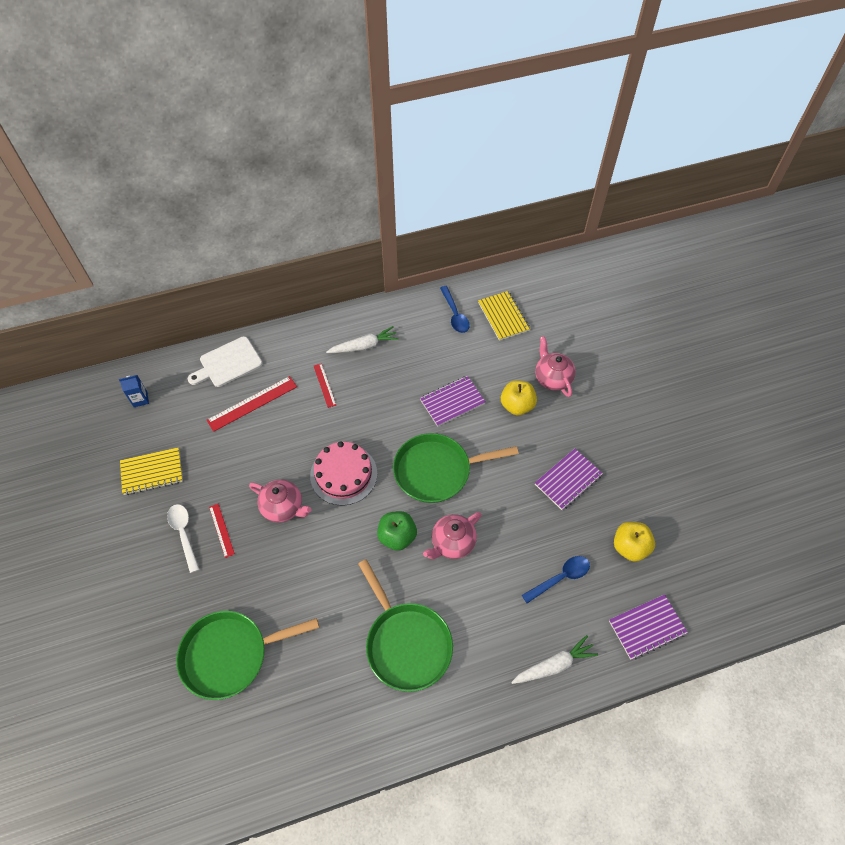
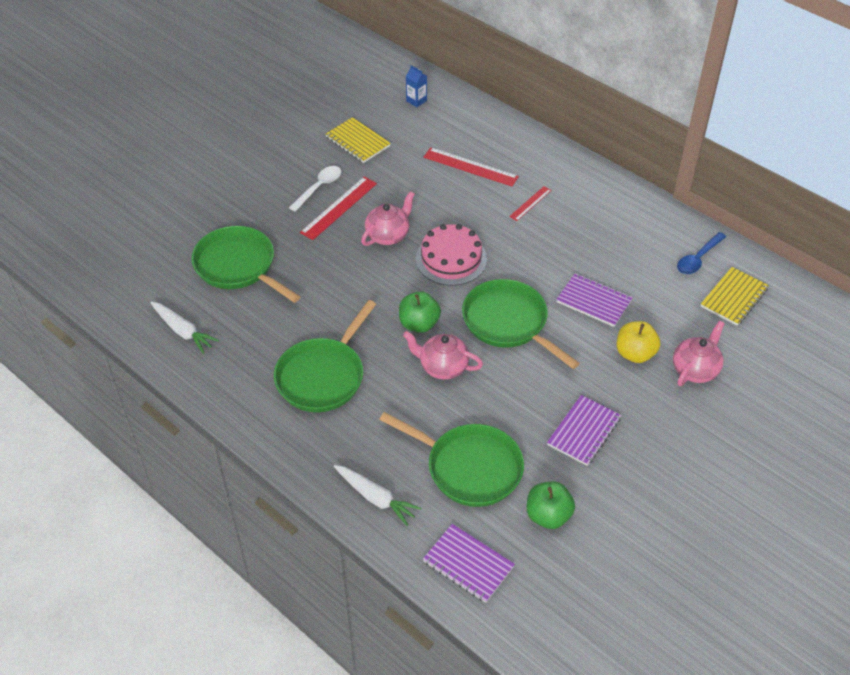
camera: 60 degrees right, 10 degrees down
(221, 530) = (339, 208): red ruler -> red ruler, size x1.74
(228, 363) = (496, 132): white cutting board -> none
(283, 507) = (388, 235): pink teapot -> pink teapot turned 135 degrees counterclockwise
(364, 346) = (597, 210): white carrot -> white carrot (183, 331)
(560, 578) = (469, 468): blue spoon -> green pan
(568, 480) = (583, 431): purple notebook -> purple notebook turned 75 degrees counterclockwise
(630, 547) = (548, 515): yellow apple -> green apple

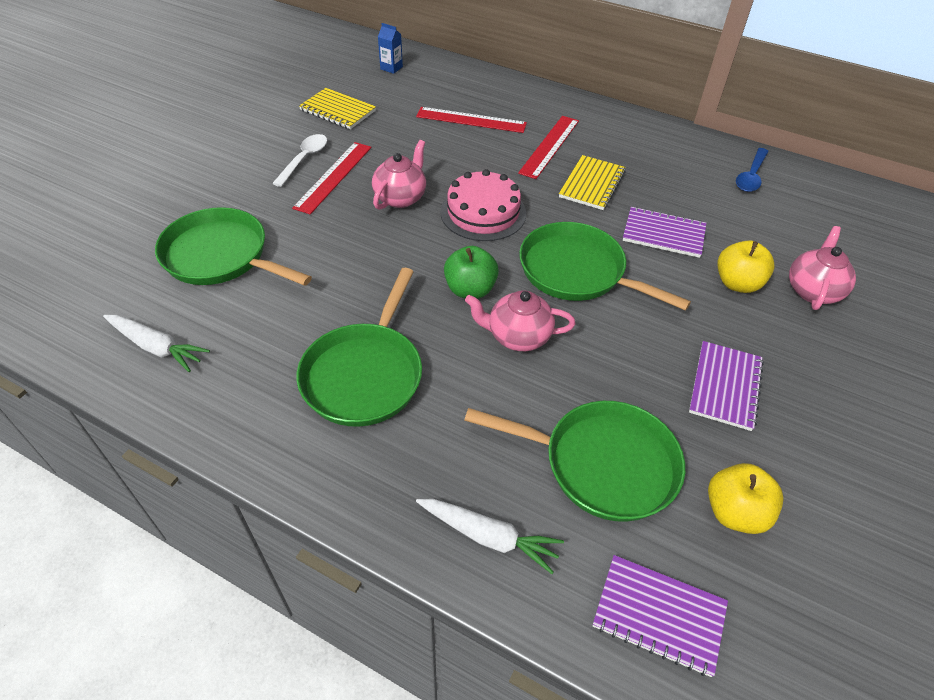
camera: 15 degrees left, 0 degrees up
(530, 203) = (549, 146): red ruler -> red ruler, size x1.74
(548, 515) = (734, 512): green apple -> yellow apple
(734, 297) = (809, 209): yellow notebook -> yellow notebook (592, 184)

